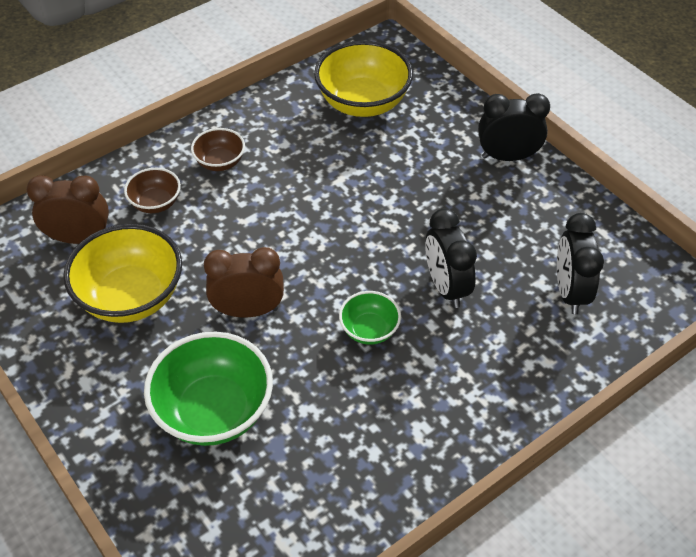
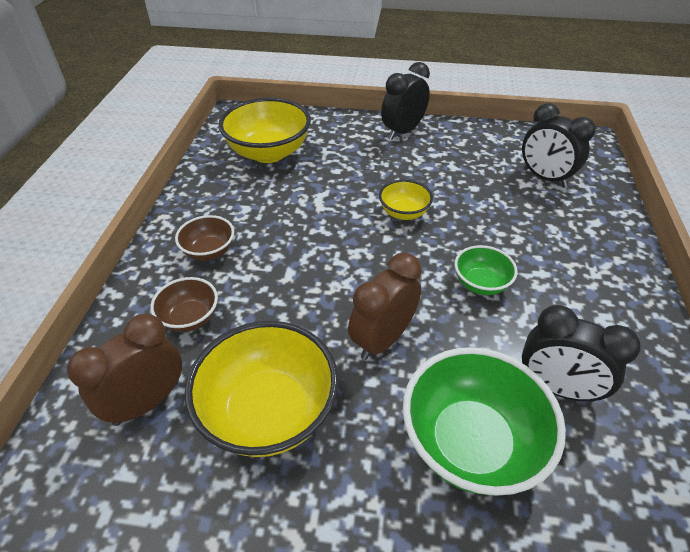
camera: 45 degrees left, 5 degrees down
(395, 233) = (403, 213): none -> yellow bowl
(446, 287) = (481, 222): black clock -> black clock (556, 387)

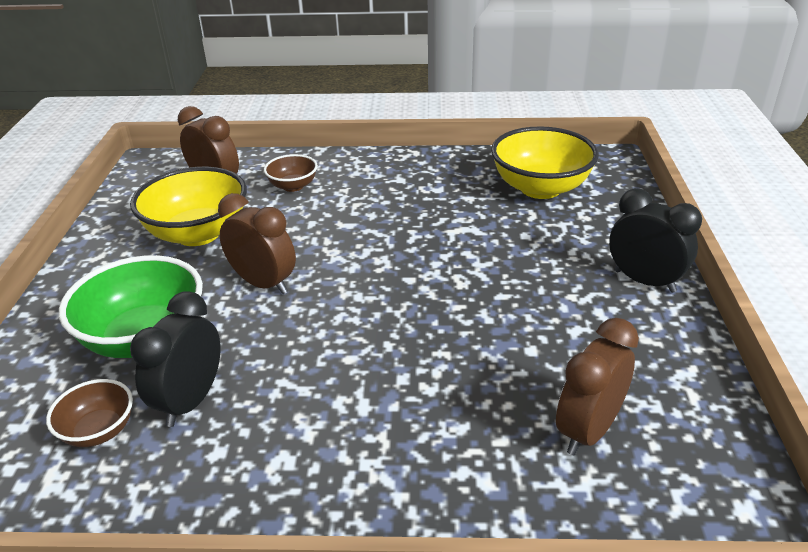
camera: 85 degrees right, 10 degrees down
(209, 251) = (372, 181): brown bowl -> brown bowl (99, 431)
(403, 213) = (457, 289): yellow bowl -> none
(480, 283) = (341, 350): green bowl -> none
(544, 178) = (588, 430): black clock -> brown clock

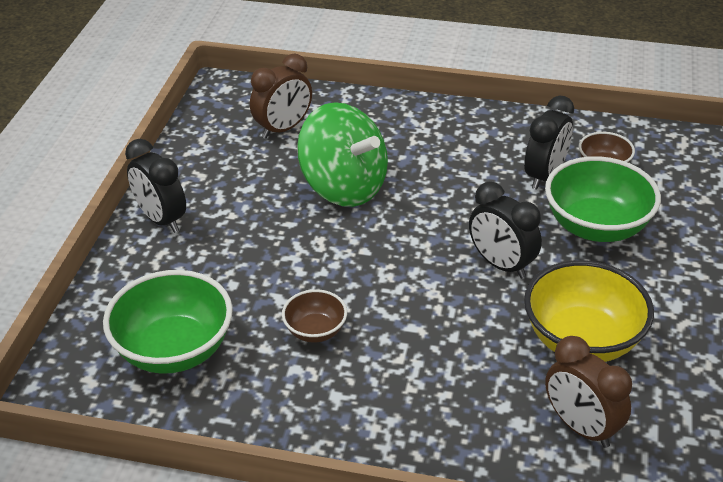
camera: 170 degrees left, 5 degrees up
(263, 284) = (501, 265): brown clock -> black clock
(293, 186) = (476, 405): brown bowl -> brown bowl (315, 331)
(458, 347) = (344, 187): none -> green spinning top
(540, 188) = (174, 350): yellow bowl -> green bowl

